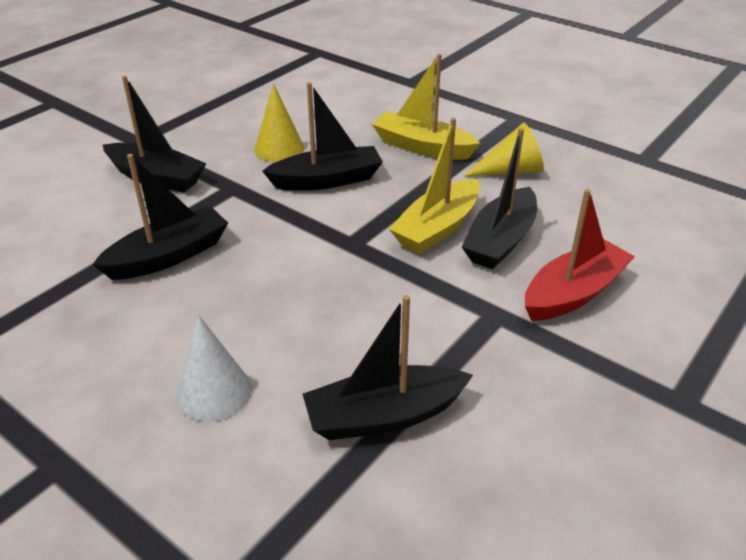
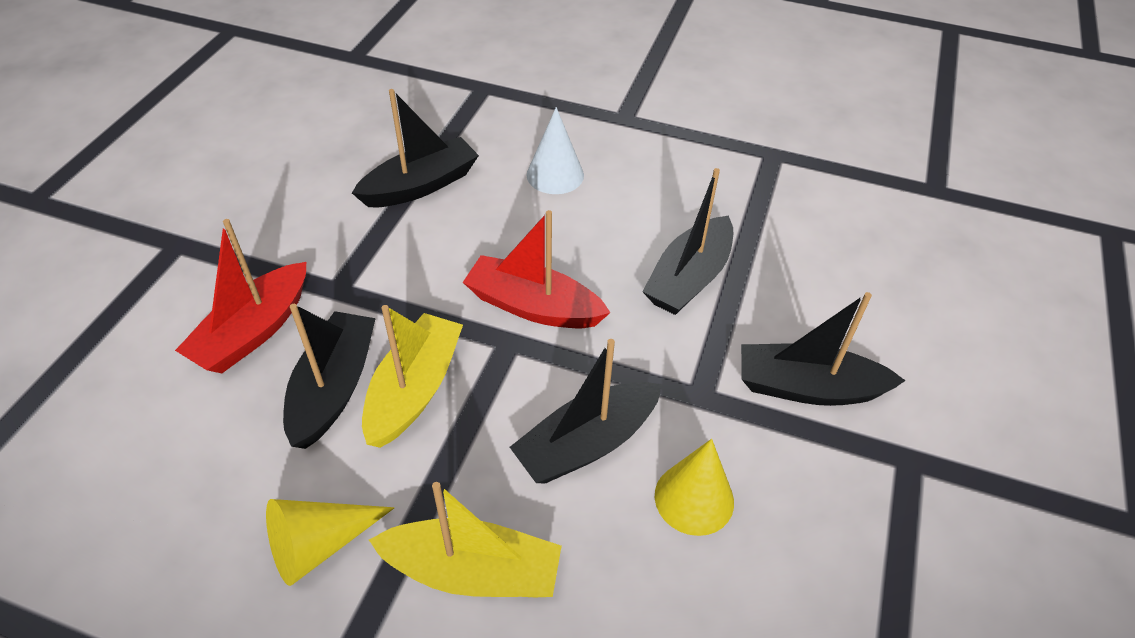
camera: 160 degrees right, 10 degrees up
(318, 263) = (533, 306): none -> red boat

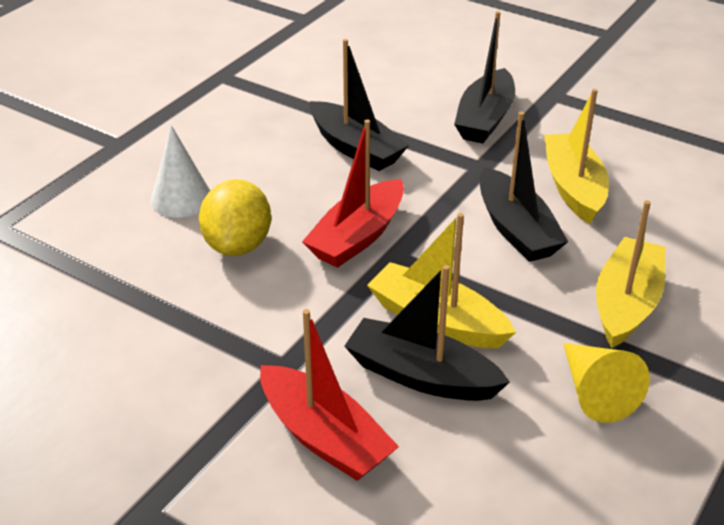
camera: 75 degrees left, 10 degrees down
(420, 185) = (146, 292): black boat -> none
(497, 225) = (238, 245): none -> yellow lemon
(694, 498) = (573, 187): yellow cone -> yellow boat

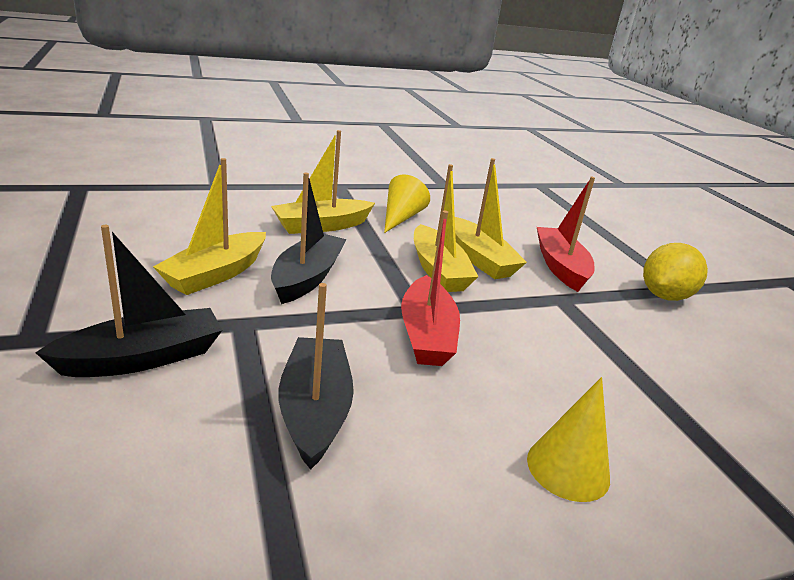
camera: 145 degrees left, 10 degrees down
(181, 199) = (568, 468): white cone -> yellow cone
(238, 245) = (537, 384): yellow lemon -> yellow lemon (664, 296)
(357, 237) = (426, 334): red boat -> red boat turned 105 degrees clockwise
(421, 376) = (480, 259): black boat -> yellow boat

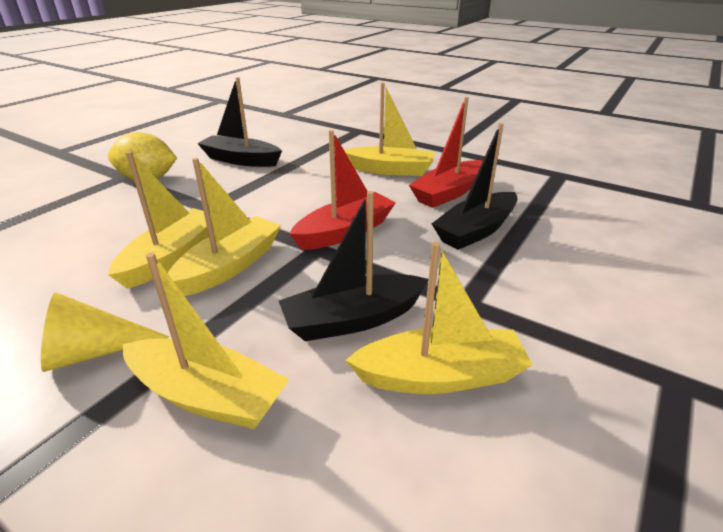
camera: 125 degrees left, 5 degrees up
(143, 358) = (571, 311): black boat -> black boat (241, 160)
(560, 267) = (139, 221): red boat -> red boat (448, 193)
(568, 468) = (390, 170): yellow cone -> yellow boat

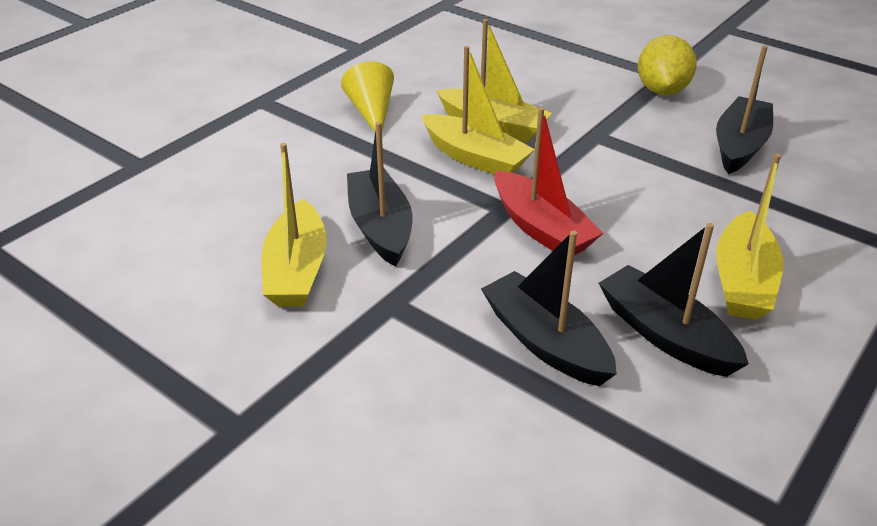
camera: 95 degrees right, 5 degrees up
(208, 396) = (314, 161): yellow boat -> none
(448, 193) = (665, 334): red boat -> black boat

